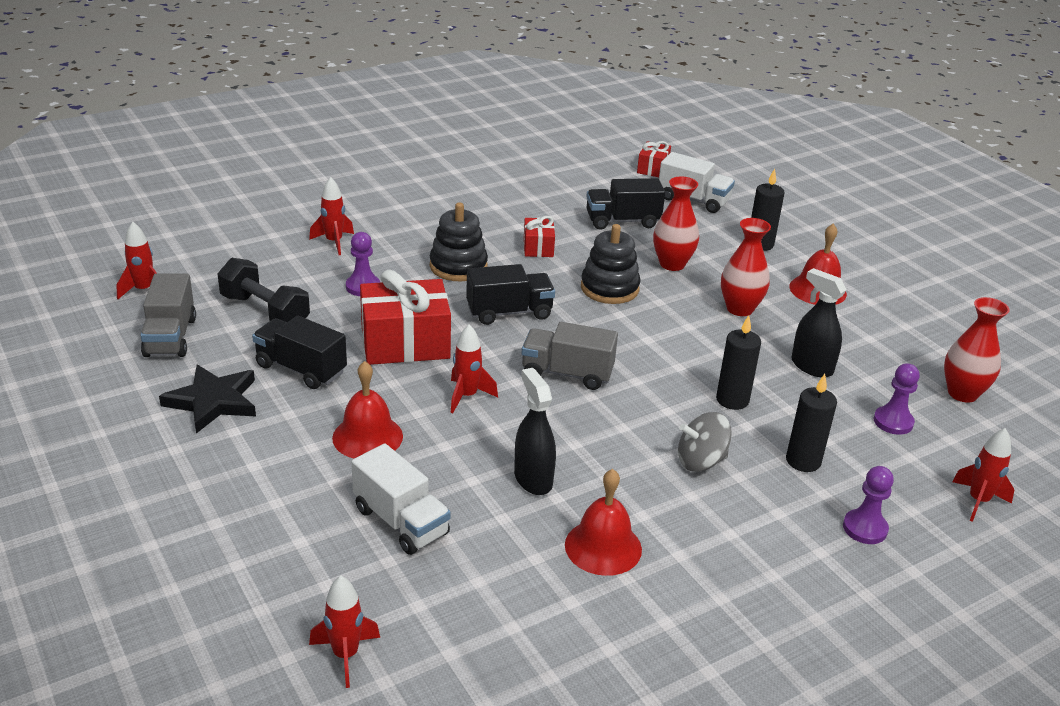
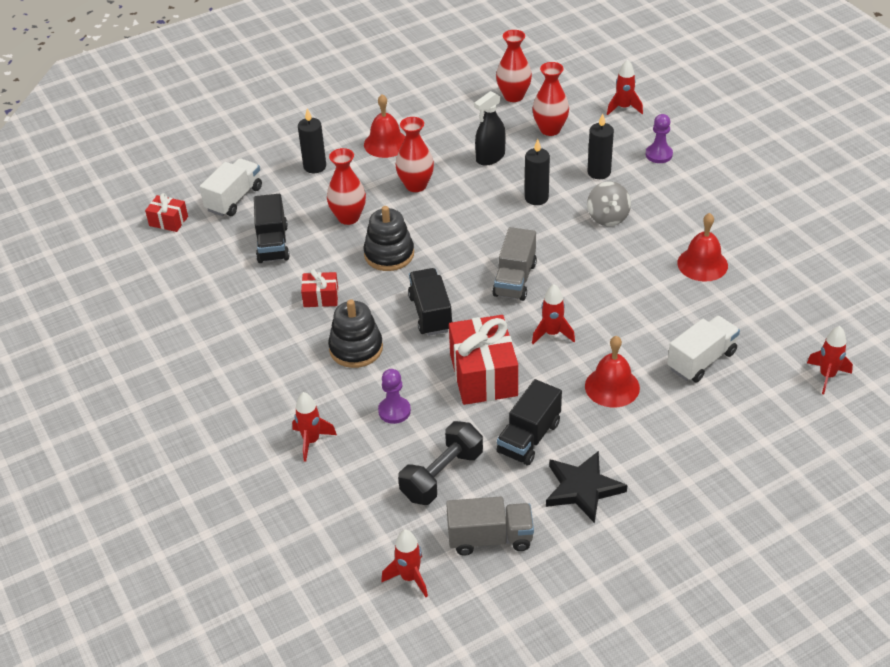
camera: 85 degrees left, 10 degrees up
(533, 479) = (643, 296): black spray bottle -> none
(893, 422) = (550, 129): purple pawn -> red vase

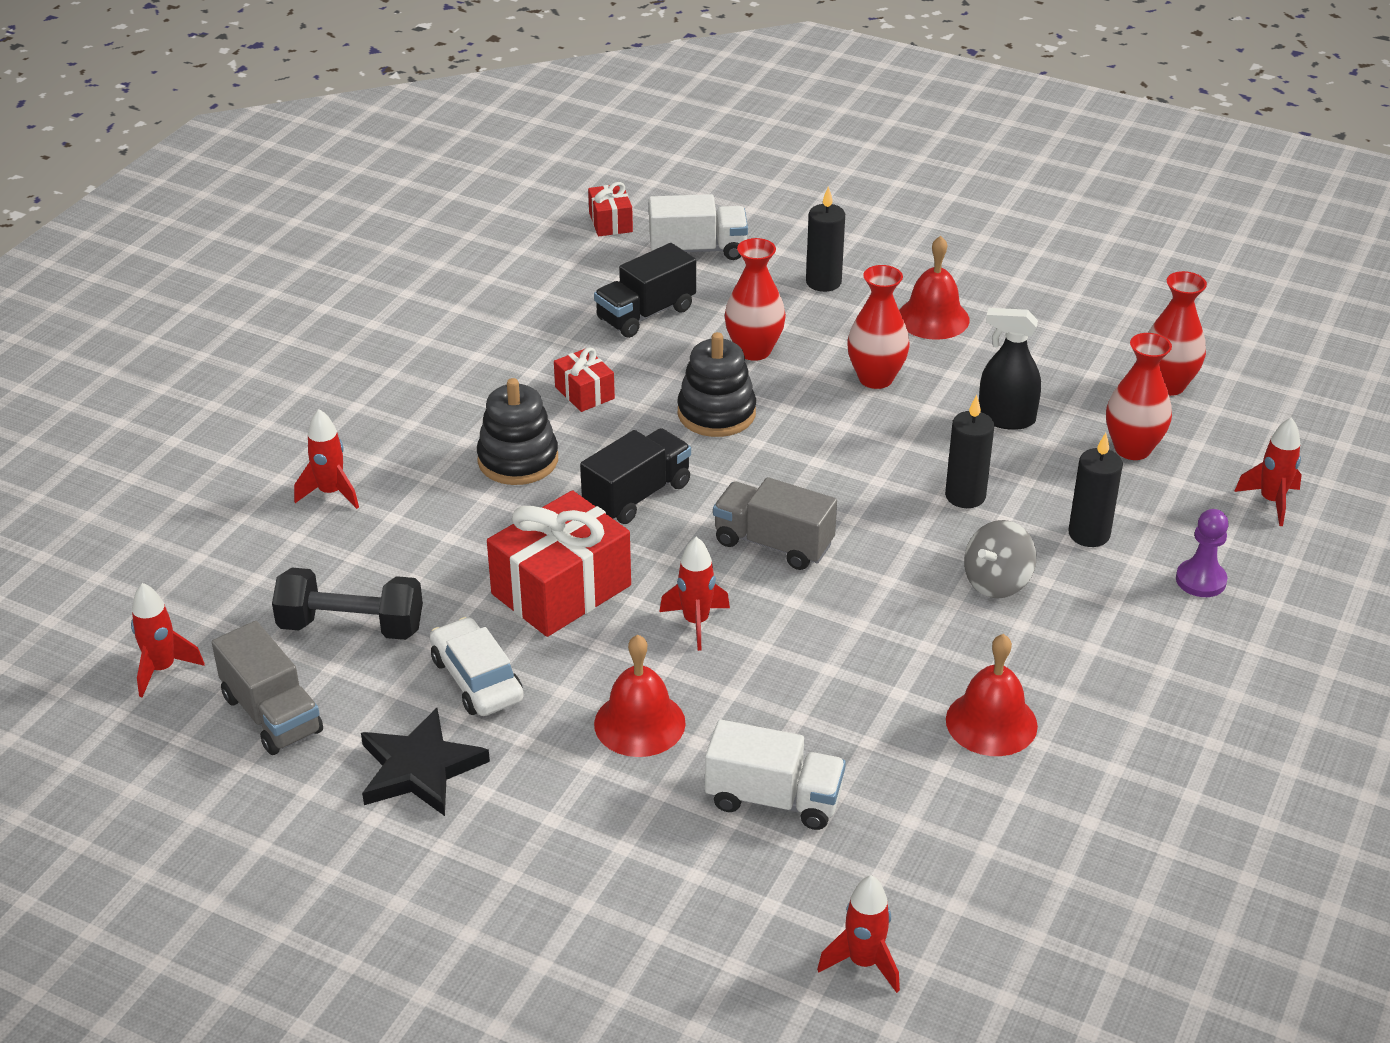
camera: 55 degrees right, 5 degrees down
(394, 411) = (433, 539): purple pawn -> none
(515, 279) = (773, 544): grey truck -> grey truck turned 45 degrees clockwise
(529, 438) = (477, 679): black truck -> white car

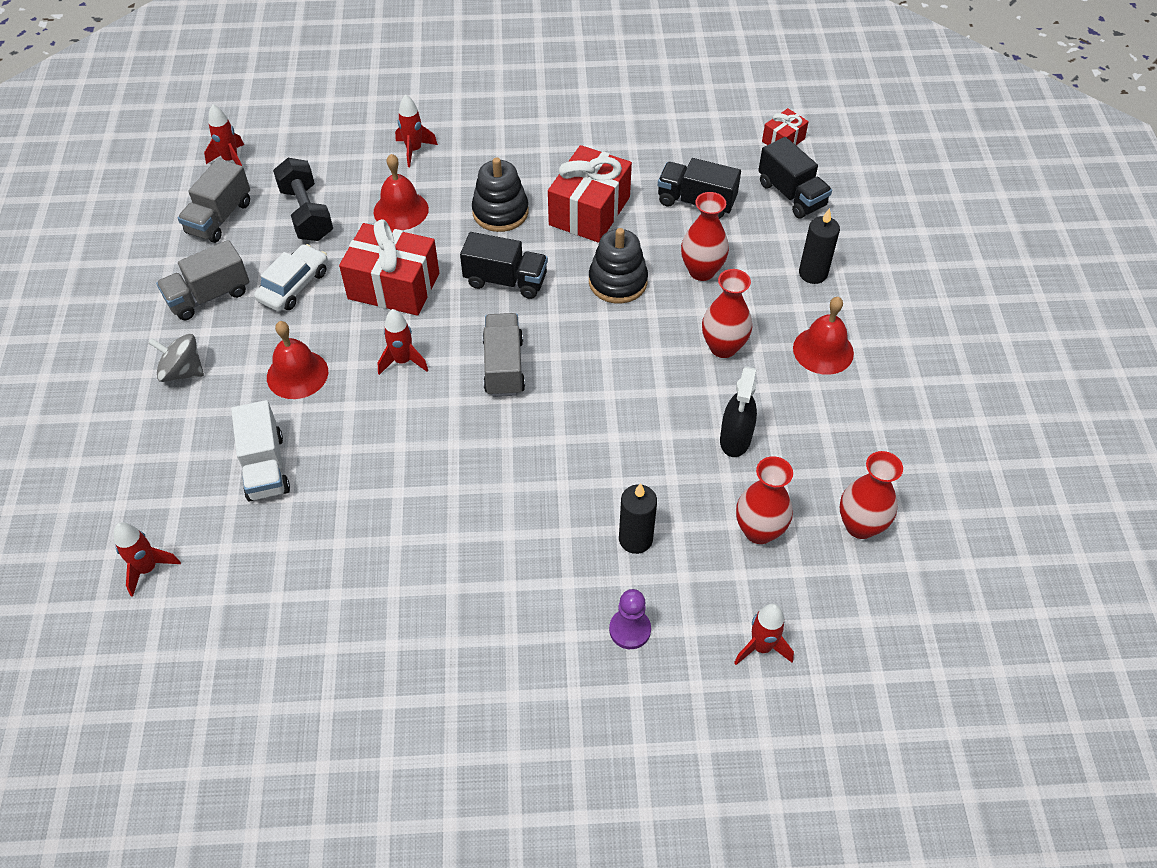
camera: 60 degrees right, 15 degrees up
(419, 769) = (209, 296): black star -> grey truck
(584, 393) = (589, 211): red gift -> red gift, size x1.97
(698, 250) = (791, 194): white truck -> black truck
(965, 496) = (627, 449): black candle -> none
(991, 722) = (397, 554): red bell -> red bell (401, 210)
(997, 582) = (545, 503): grey spinning top -> grey spinning top (182, 371)
(1006, 419) = (735, 439): black spray bottle -> black spray bottle turned 150 degrees counterclockwise

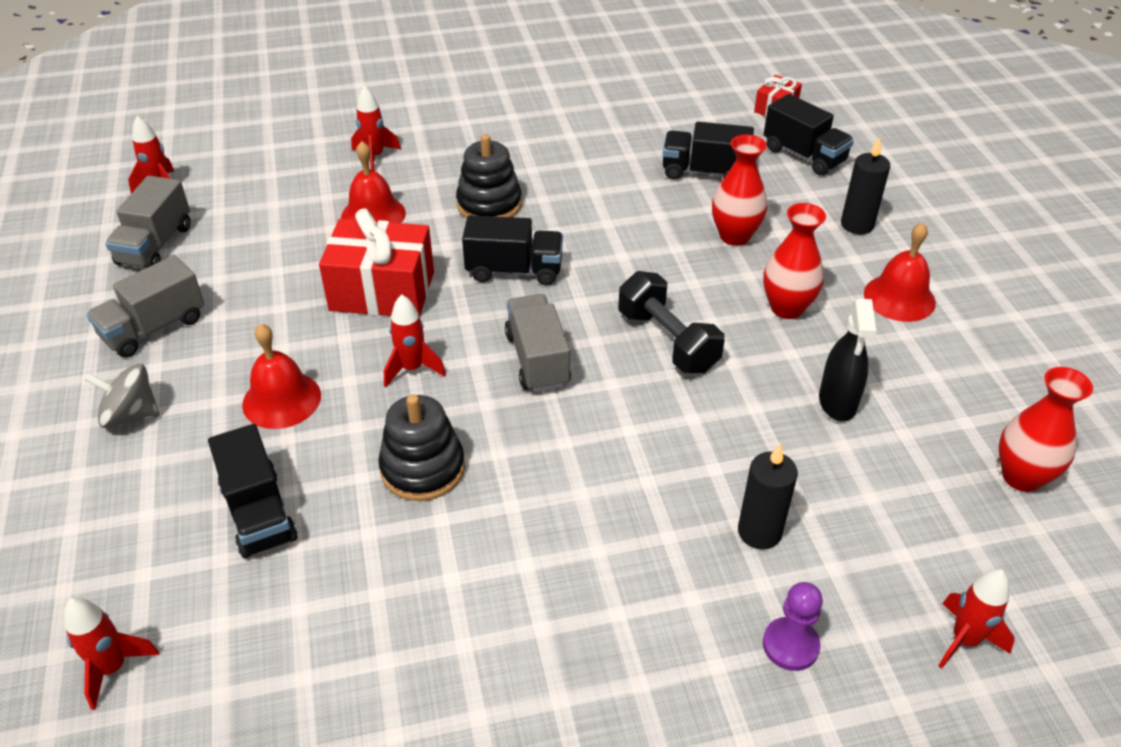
camera: 10 degrees left, 10 degrees down
(265, 467) = (259, 513): white truck -> black truck
(294, 285) = (259, 304): white car -> none
(307, 214) = (261, 230): black dumbbell -> black dumbbell (667, 341)
(589, 211) = (590, 193): red gift -> none
(618, 282) = (644, 257): black stacking toy -> black stacking toy (422, 468)
(759, 531) = (905, 500): red vase -> none

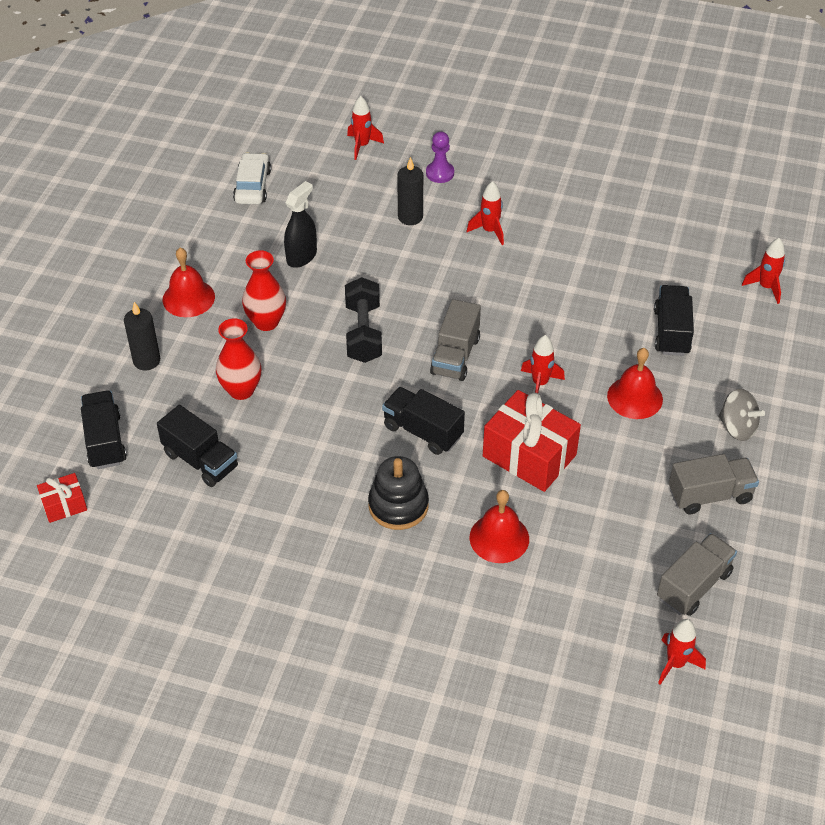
camera: 150 degrees left, 5 degrees up
(375, 157) = (462, 613): red rocket -> red rocket (489, 231)
(422, 468) = (566, 318): black stacking toy -> none
(1021, 477) = (253, 186): red vase -> white car

